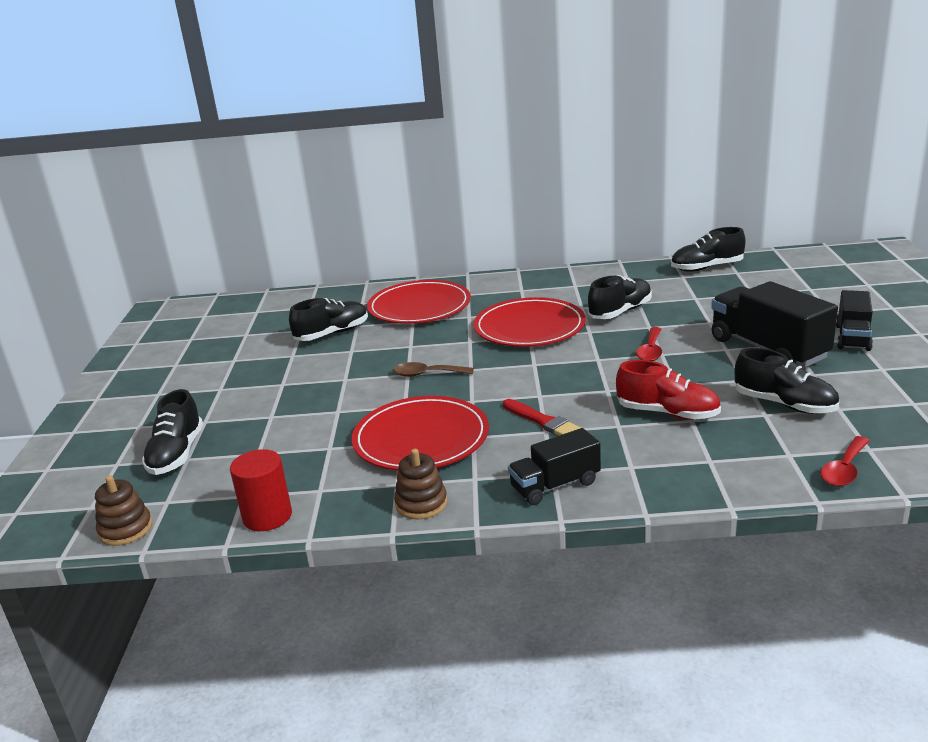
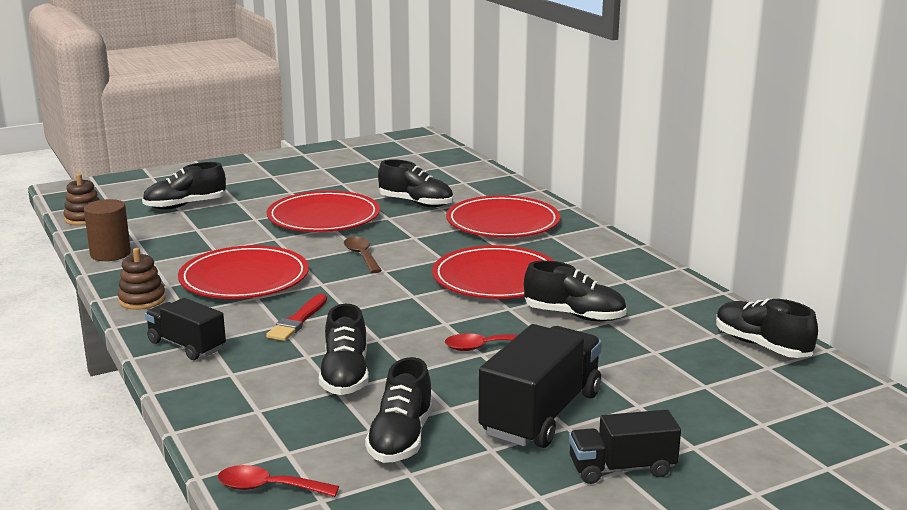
camera: 60 degrees right, 5 degrees down
(267, 516) = (110, 254): red cylinder -> brown cylinder
(311, 380) = (323, 217): none -> red plate
(667, 413) = (345, 376): red shoe -> black shoe

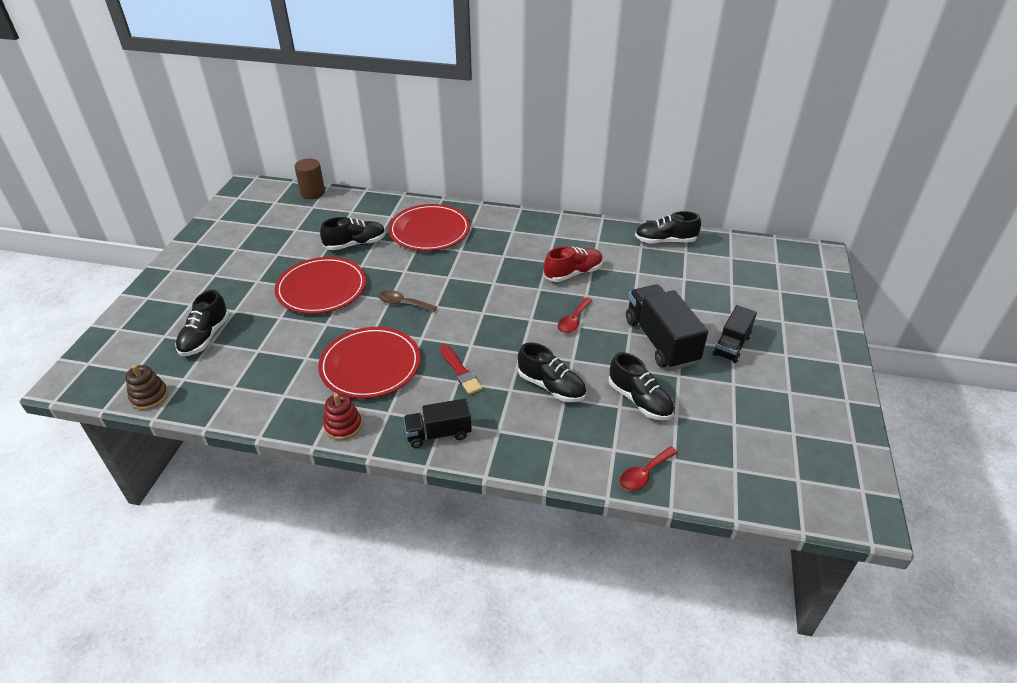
camera: 50 degrees left, 20 degrees up
(110, 254) = (241, 410): brown cylinder -> brown cylinder (313, 193)
(142, 300) = (343, 426): brown stacking toy -> red stacking toy
(496, 278) = (498, 273): red plate -> none
(574, 315) = (573, 273): black shoe -> red shoe

